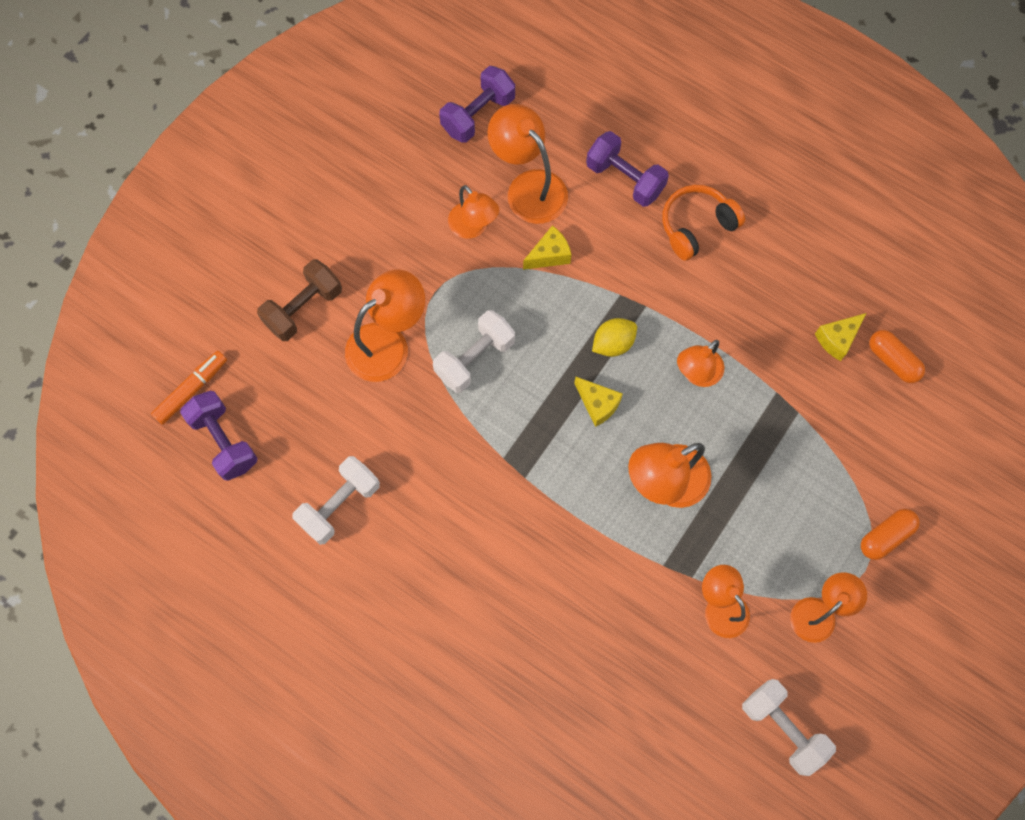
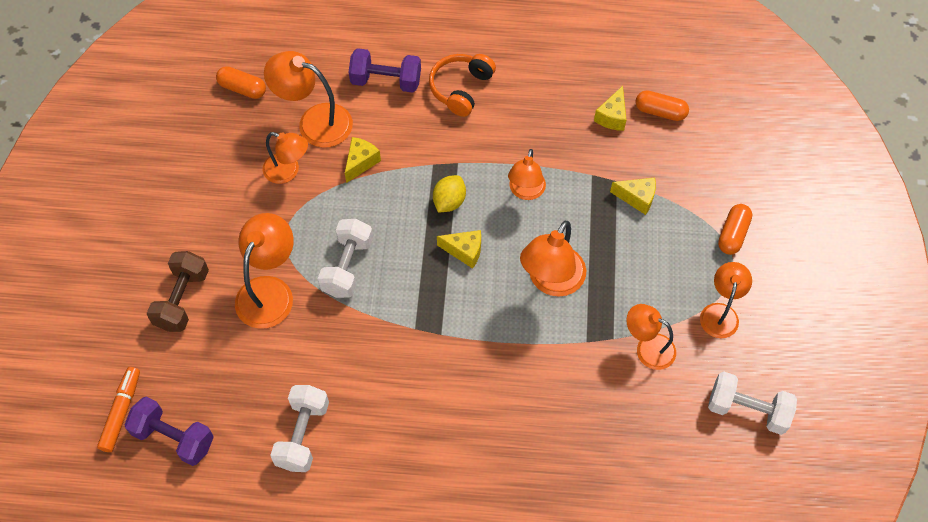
camera: 30 degrees left, 10 degrees down
(478, 115) = (242, 89): purple dumbbell -> orange capsule
(808, 443) = (637, 198): none -> yellow cheese

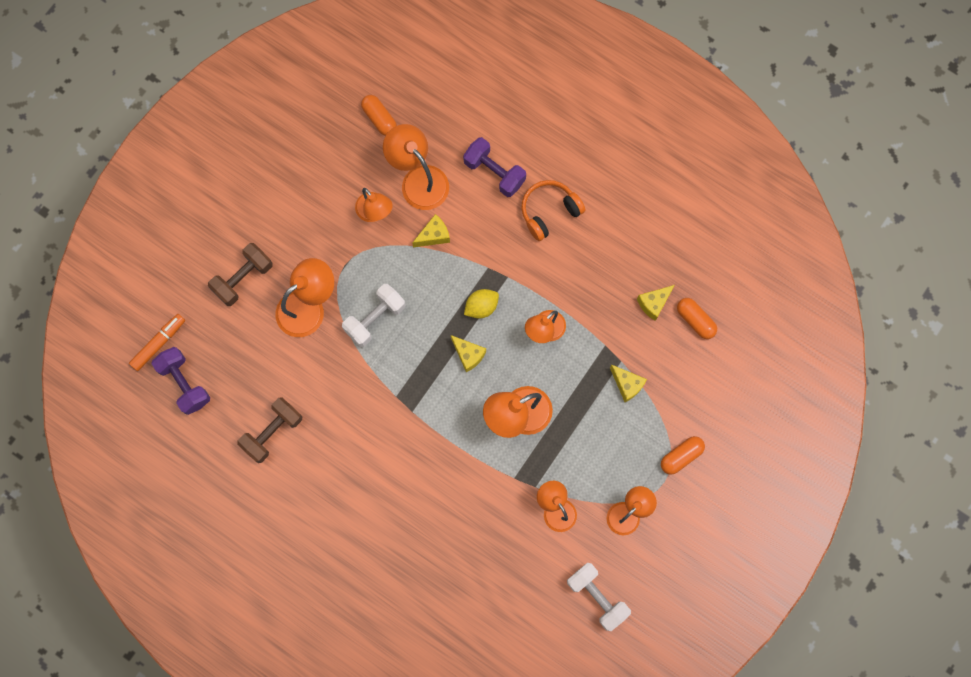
camera: 30 degrees right, 15 degrees up
(303, 435) = (272, 432): white dumbbell -> brown dumbbell

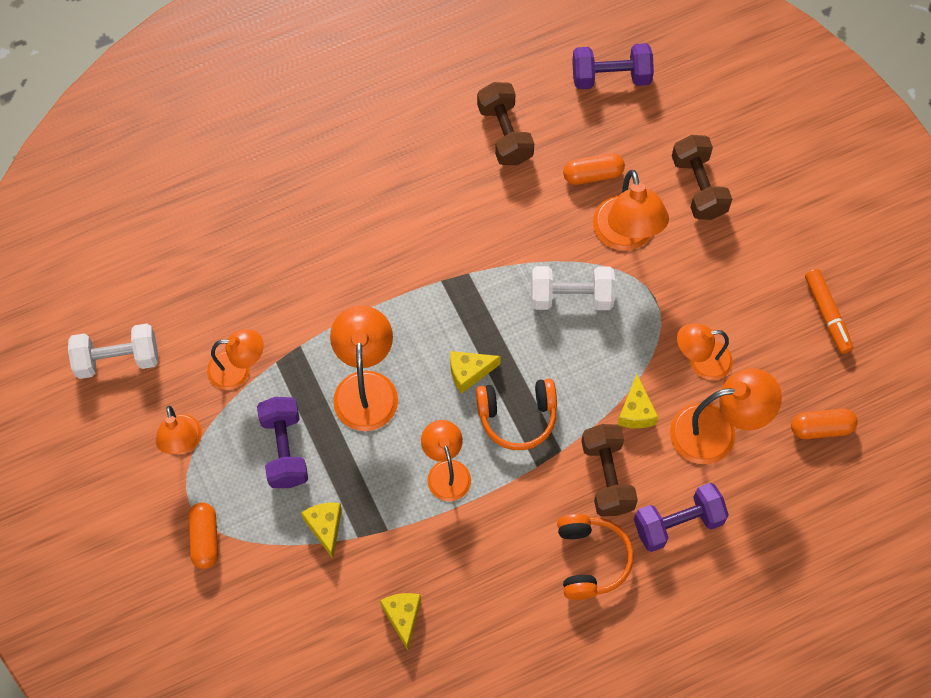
camera: 120 degrees right, 10 degrees down
(159, 343) = (671, 73): orange marker -> orange marker (827, 314)
(375, 319) = (571, 297): white dumbbell -> white dumbbell turned 75 degrees counterclockwise
(481, 307) = (517, 417): yellow lemon -> orange headphones
(489, 230) = (607, 477): none -> brown dumbbell
(592, 443) = (284, 449): none -> purple dumbbell
(627, 384) = (325, 527): yellow cheese -> yellow cheese turned 90 degrees clockwise
(695, 320) = (352, 654): orange capsule -> orange capsule (593, 174)

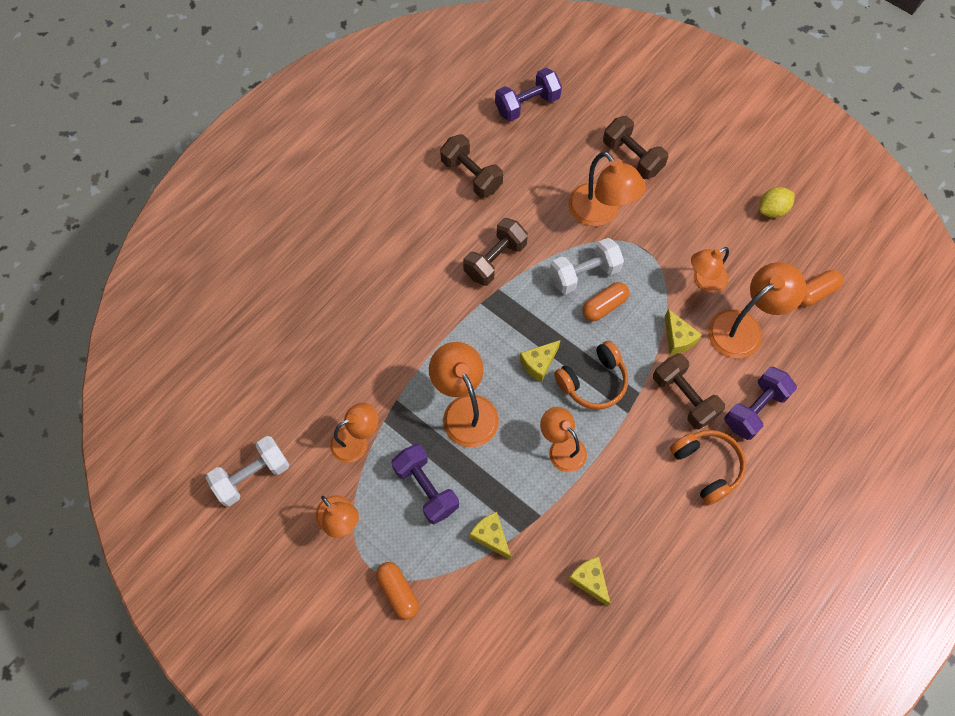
camera: 25 degrees left, 0 degrees up
(481, 240) = (495, 260): none -> brown dumbbell
(593, 174) = (552, 179): orange capsule -> orange capsule (604, 306)
(827, 314) = (772, 210): orange marker -> yellow lemon

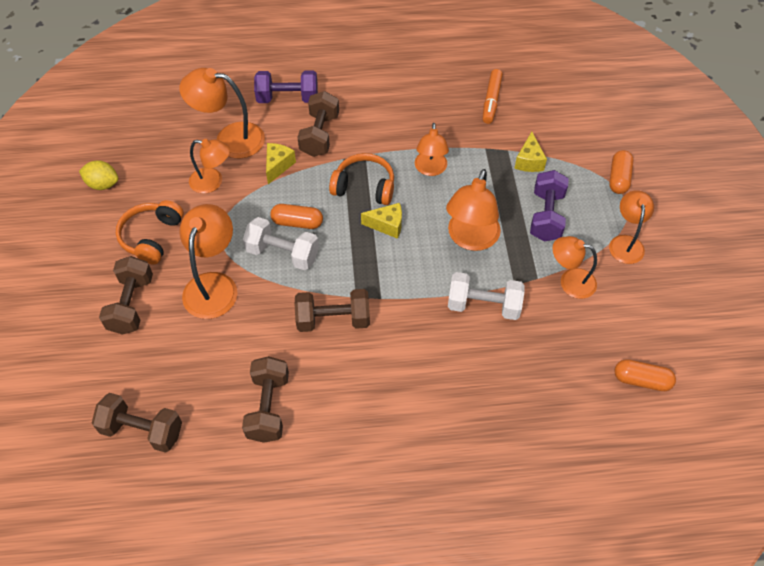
camera: 135 degrees left, 10 degrees down
(252, 476) = (672, 320): white dumbbell -> white dumbbell (483, 305)
(527, 105) = (142, 430): purple dumbbell -> brown dumbbell
(589, 580) = (491, 100): yellow cheese -> orange marker
(707, 467) = (355, 96): orange headphones -> orange headphones (151, 237)
(814, 292) = (159, 121): orange capsule -> orange capsule (641, 380)

